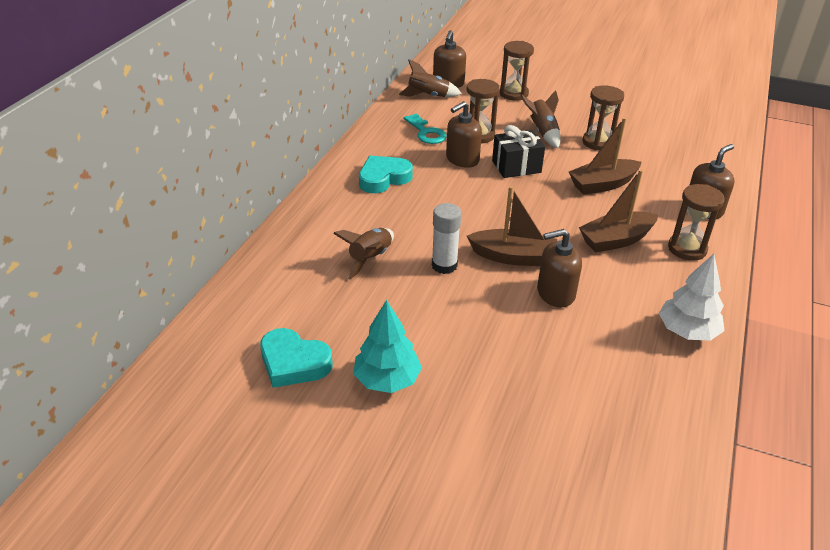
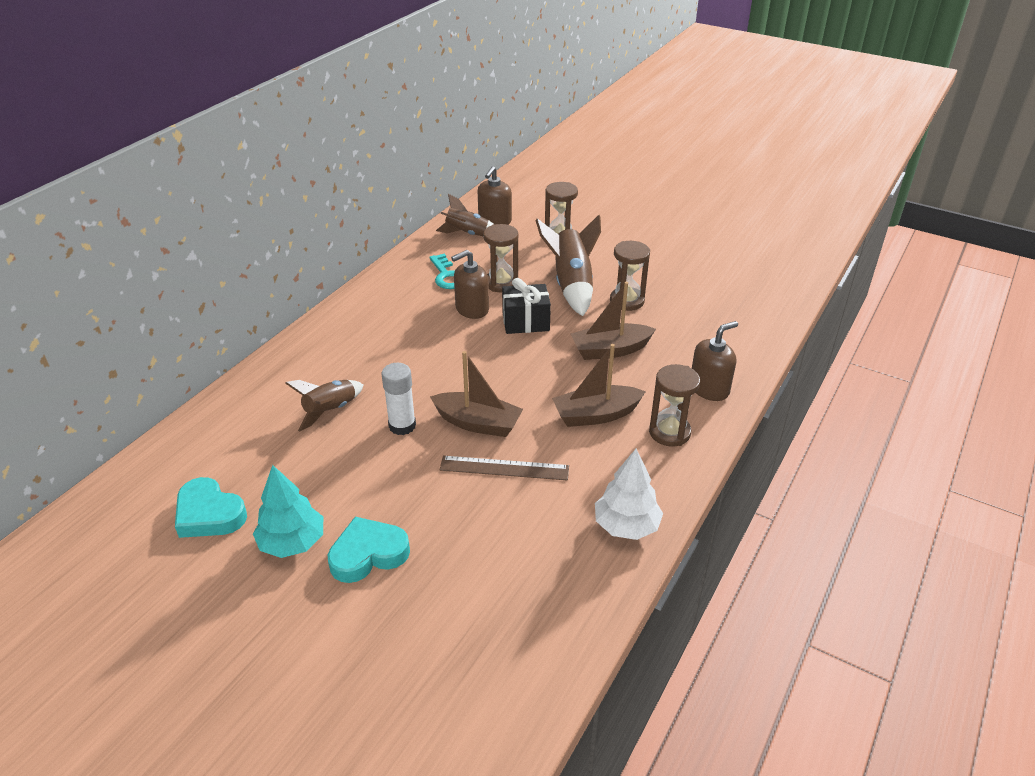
camera: 10 degrees right, 0 degrees up
(383, 178) = (381, 324): turquoise heart -> turquoise heart (368, 554)
(543, 132) = (571, 285): brown rocket -> brown rocket, size x1.56
(555, 293) = (504, 468): brown soap dispenser -> brown ruler

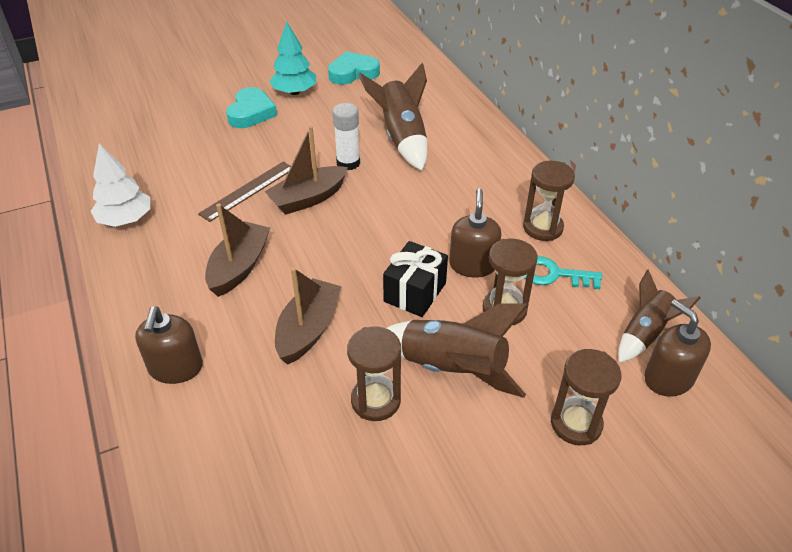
camera: 125 degrees right, 5 degrees up
(330, 410) = (402, 138): brown rocket -> brown rocket, size x1.56
(669, 432) = (166, 299): brown hourglass -> brown hourglass (543, 228)

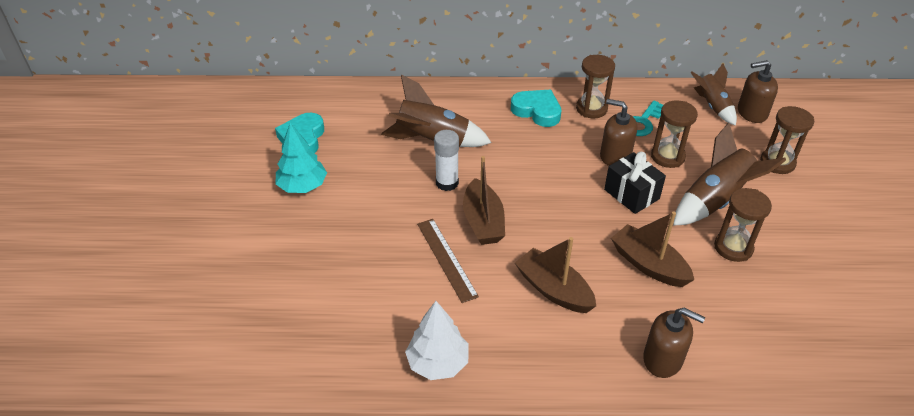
camera: 65 degrees left, 0 degrees up
(251, 113) = (315, 226): turquoise heart -> turquoise heart (537, 111)

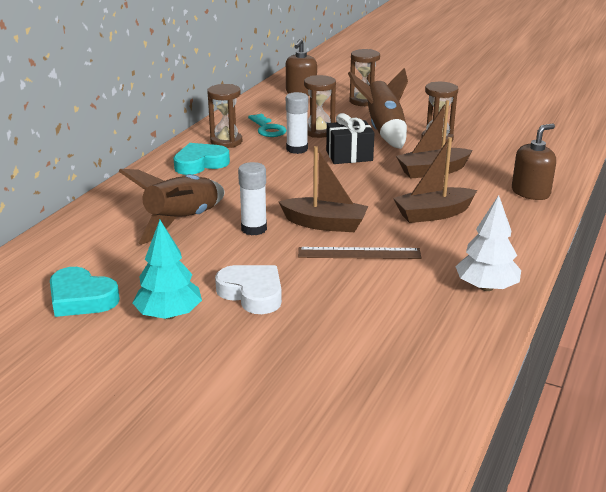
camera: 65 degrees left, 15 degrees down
(350, 217) = (252, 293): none -> white heart
(615, 156) = (297, 149): brown soap dispenser -> white glue stick
(712, 106) = (278, 101): brown rocket -> none

